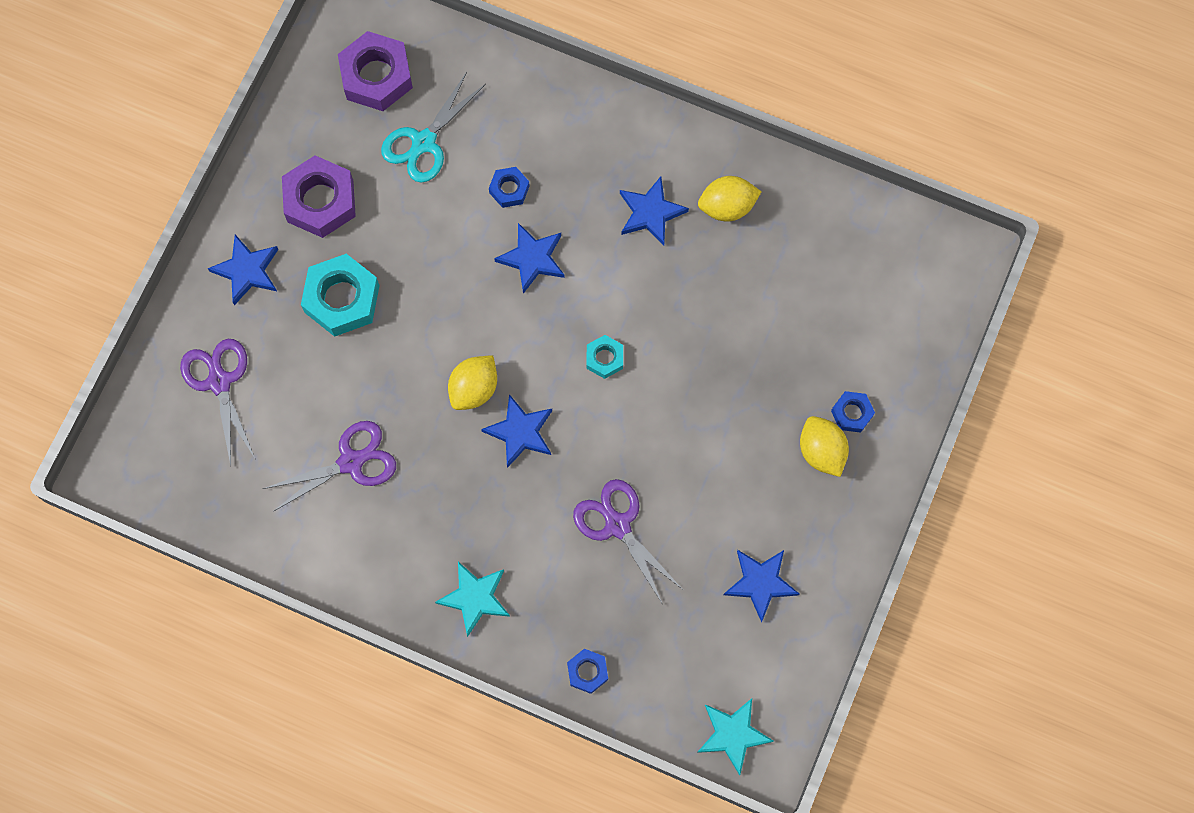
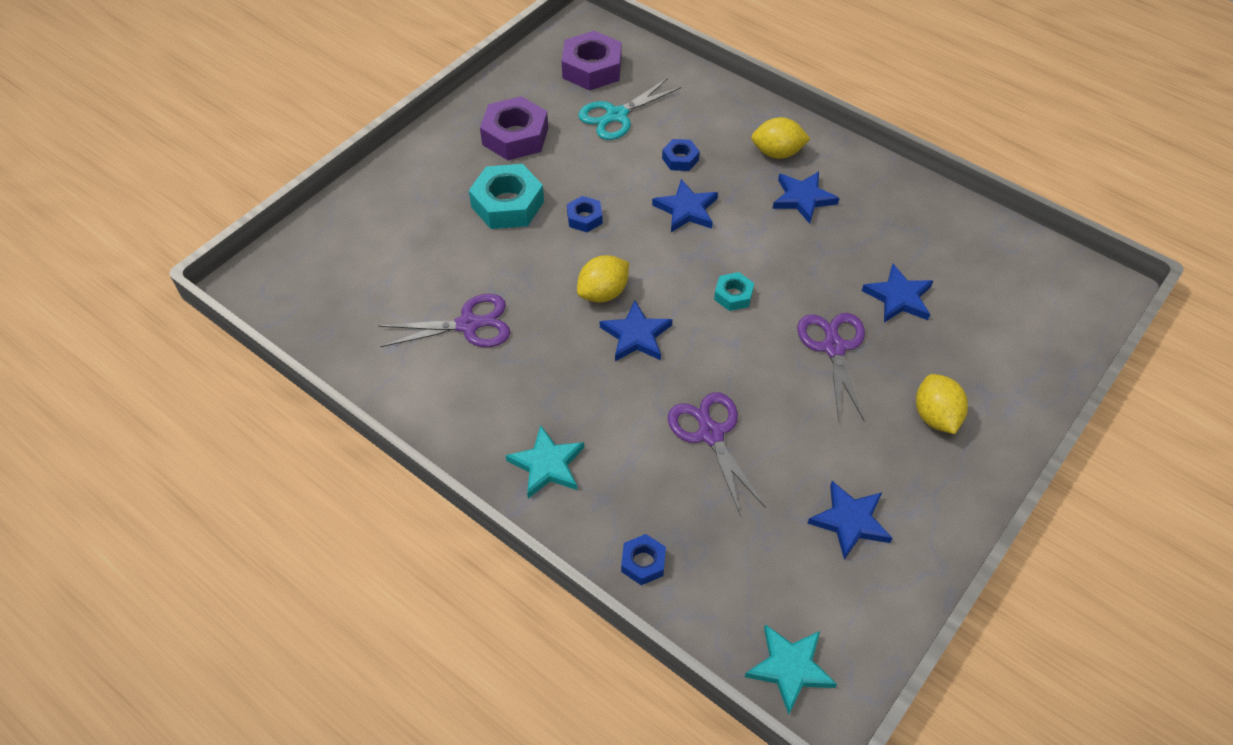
camera: 15 degrees right, 20 degrees down
(219, 382) = (376, 240): purple scissors -> purple scissors (833, 348)
(247, 270) = (434, 169): blue star -> blue star (898, 297)
(727, 206) = (875, 207): yellow lemon -> yellow lemon (777, 153)
(852, 413) = (972, 391): blue nut -> blue nut (584, 218)

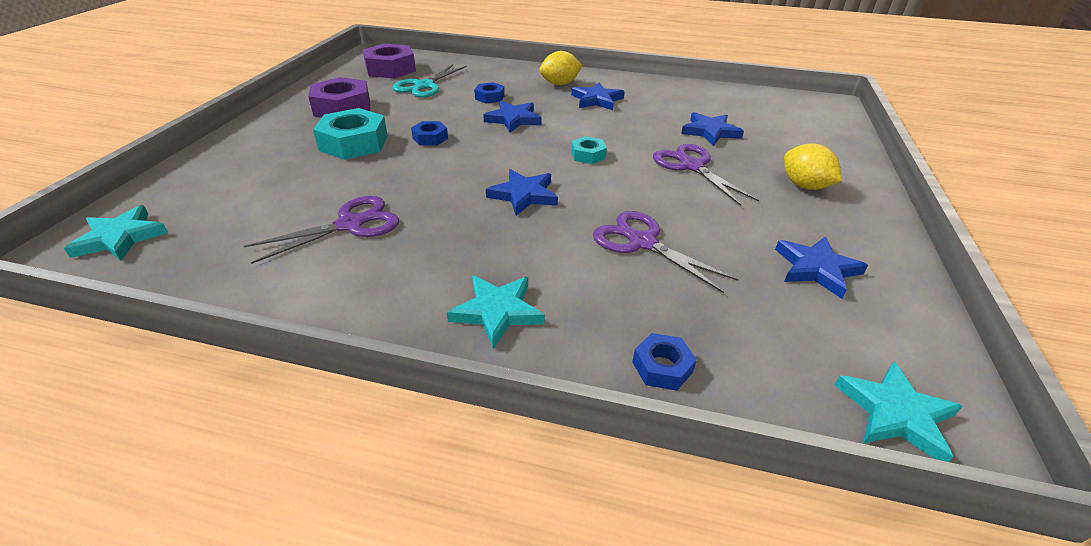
camera: 25 degrees left, 15 degrees down
(290, 281) = (120, 238): none -> turquoise star
(603, 293) = (475, 176): yellow lemon -> none

